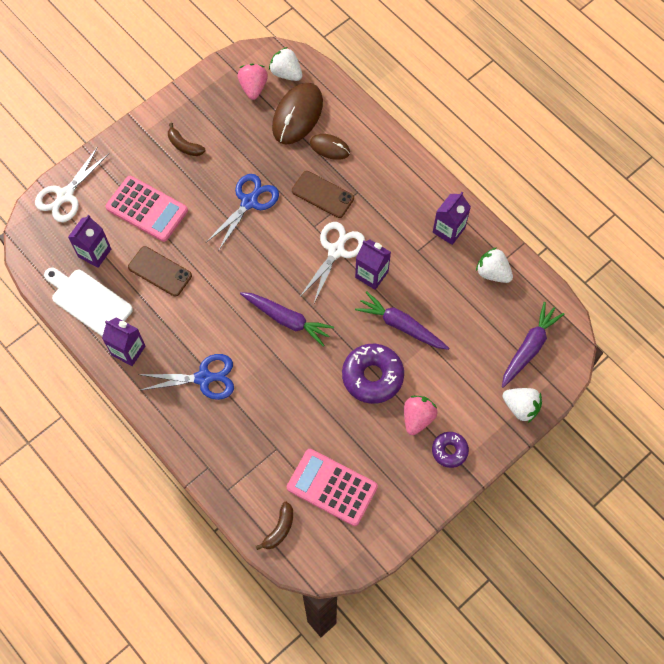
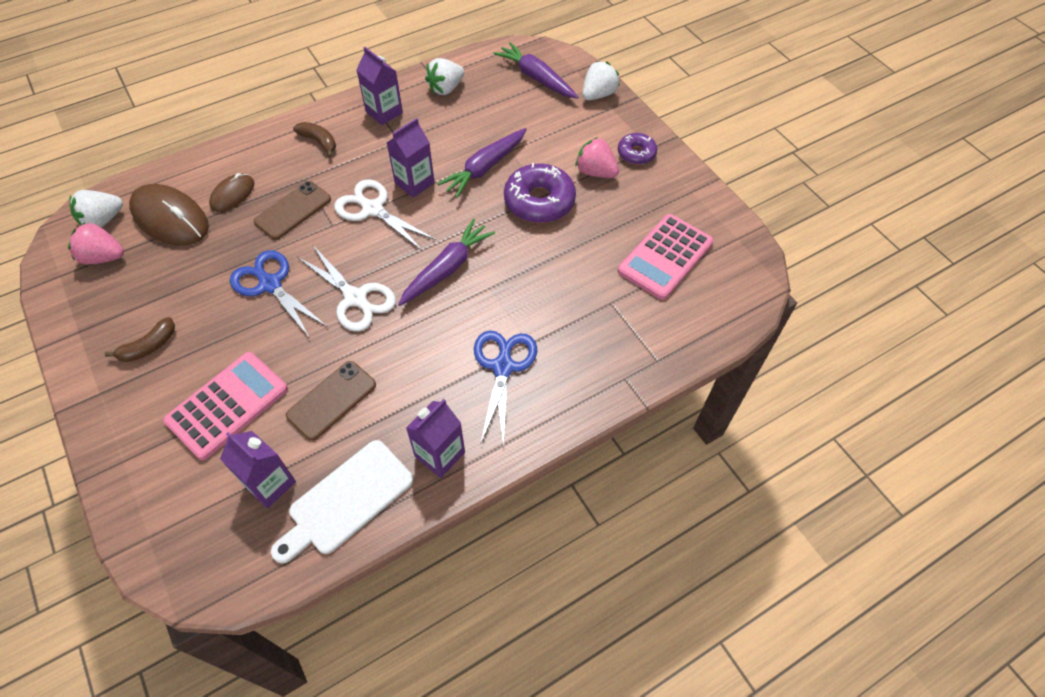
camera: 80 degrees left, 10 degrees down
(65, 195) = (153, 517): white scissors -> white scissors (356, 298)
(279, 529) = (711, 313): brown banana -> brown banana (319, 142)

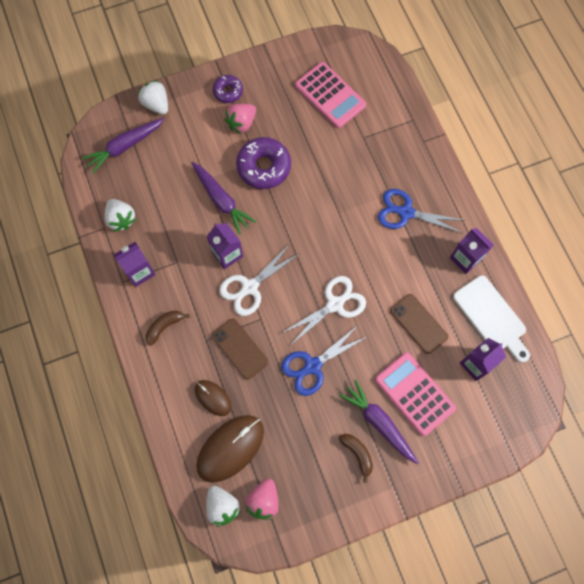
camera: 80 degrees left, 15 degrees up
(447, 268) = (317, 239): purple carrot -> purple carrot (379, 423)

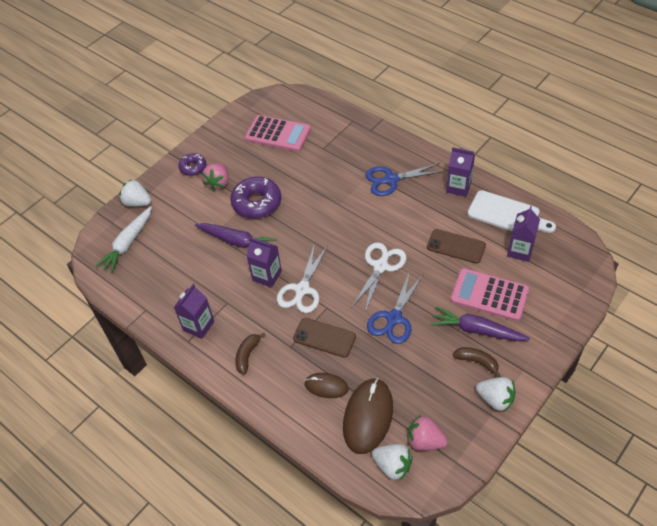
camera: 25 degrees left, 20 degrees down
(121, 219) = (157, 296): white strawberry -> white strawberry (495, 399)
(125, 147) = (128, 243): purple carrot -> white carrot
(263, 500) = (425, 441): pink strawberry -> pink strawberry turned 120 degrees clockwise

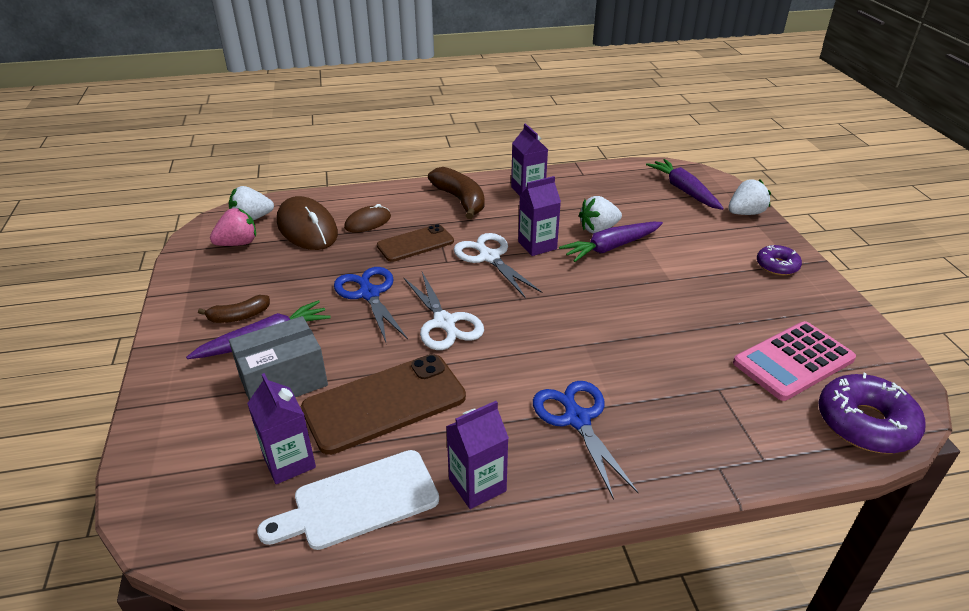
camera: 125 degrees right, 15 degrees down
(128, 243) = (684, 190): white carrot -> purple carrot
(218, 183) = (727, 272): pink strawberry -> none
(247, 355) = (460, 200): brown banana -> brown banana, size x1.68
(257, 203) = (660, 284): purple donut -> purple donut (865, 423)
(391, 180) = (576, 419): blue scissors -> blue scissors turned 45 degrees counterclockwise
(456, 246) = (384, 403): brown phone -> brown phone, size x1.61
(489, 295) = (283, 381): pink calculator -> grey box
(495, 399) = (191, 303): white strawberry -> white strawberry (598, 229)

